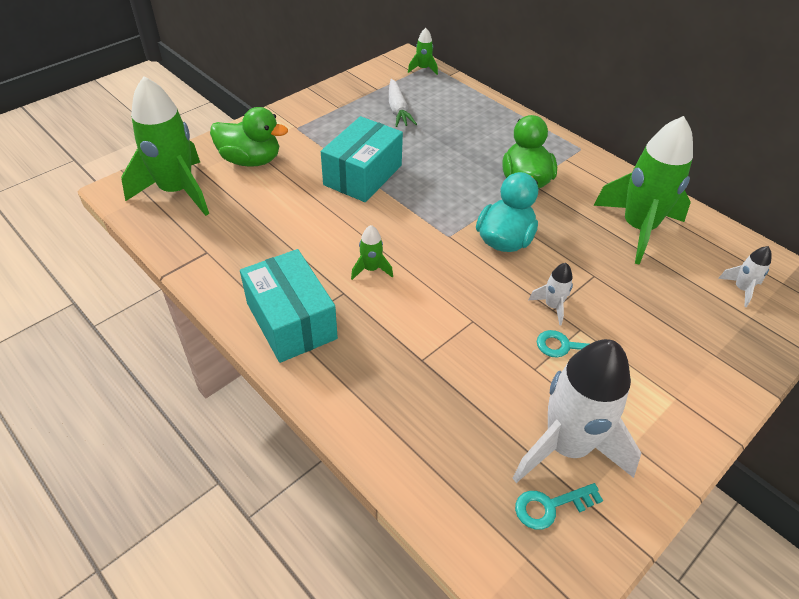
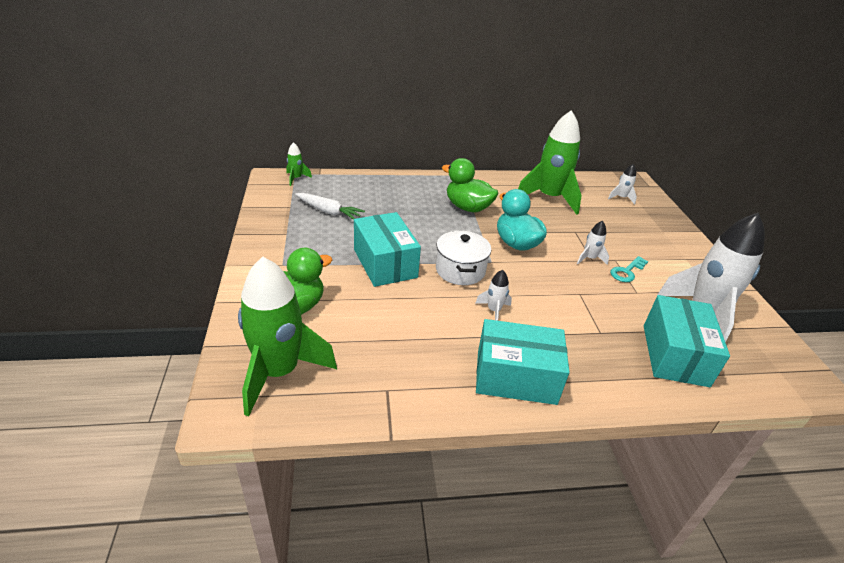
camera: 55 degrees left, 10 degrees down
(371, 269) = (494, 310): green rocket -> white rocket
(408, 222) = (460, 270): none -> white pot
(449, 437) = (675, 355): none -> turquoise box
(550, 506) = (745, 342): turquoise key -> none

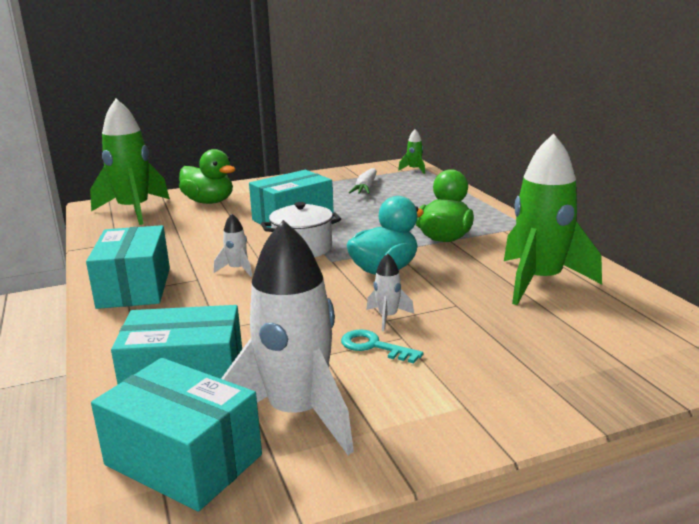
camera: 80 degrees right, 15 degrees down
(621, 198) = (631, 341): white rocket -> none
(756, 361) = (183, 460): none -> turquoise box

